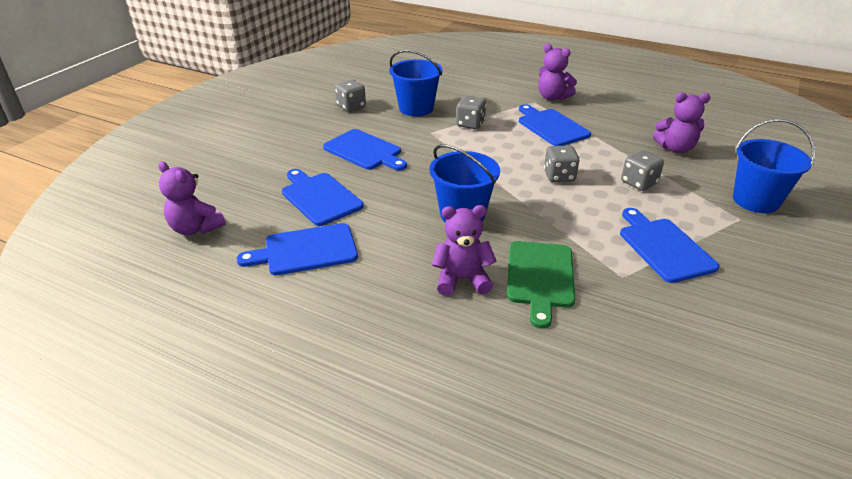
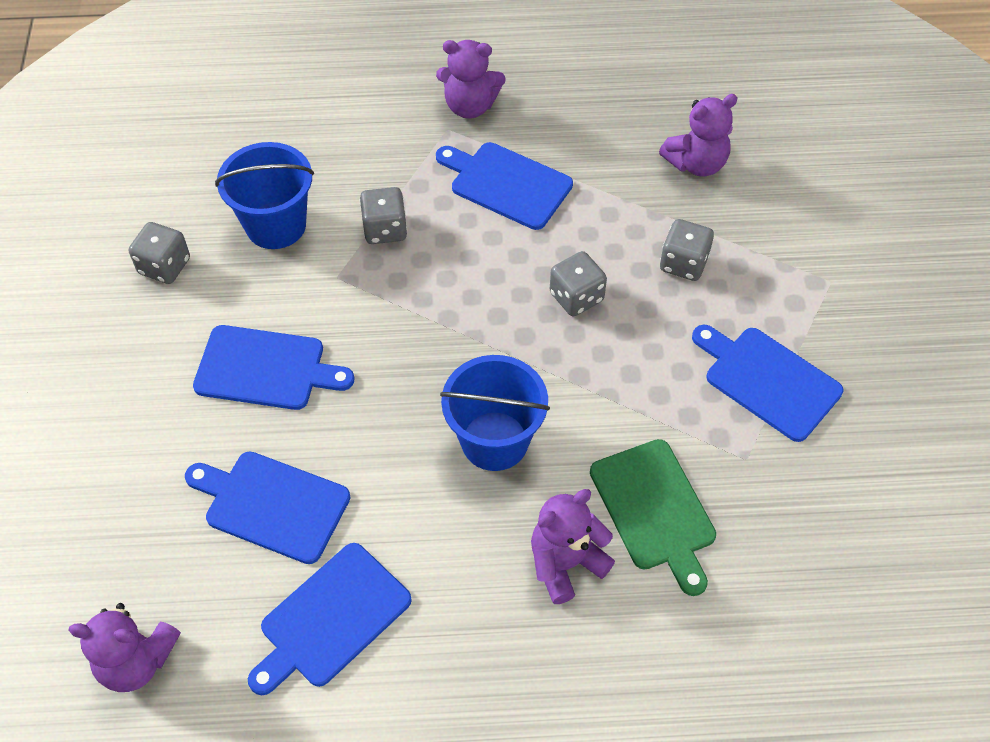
camera: 30 degrees left, 20 degrees up
(755, 200) = (834, 235): blue bucket -> none

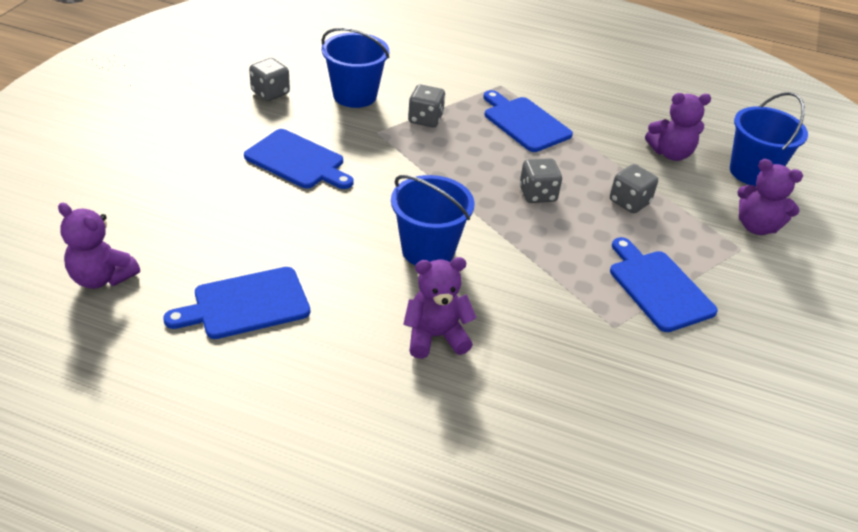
camera: 20 degrees right, 15 degrees down
(272, 505) = (251, 230): blue cutting board -> none
(470, 106) = (523, 78): purple teddy bear -> purple teddy bear (756, 226)
(654, 510) = (523, 330): green cutting board -> none
(797, 155) = (752, 172): none -> blue bucket

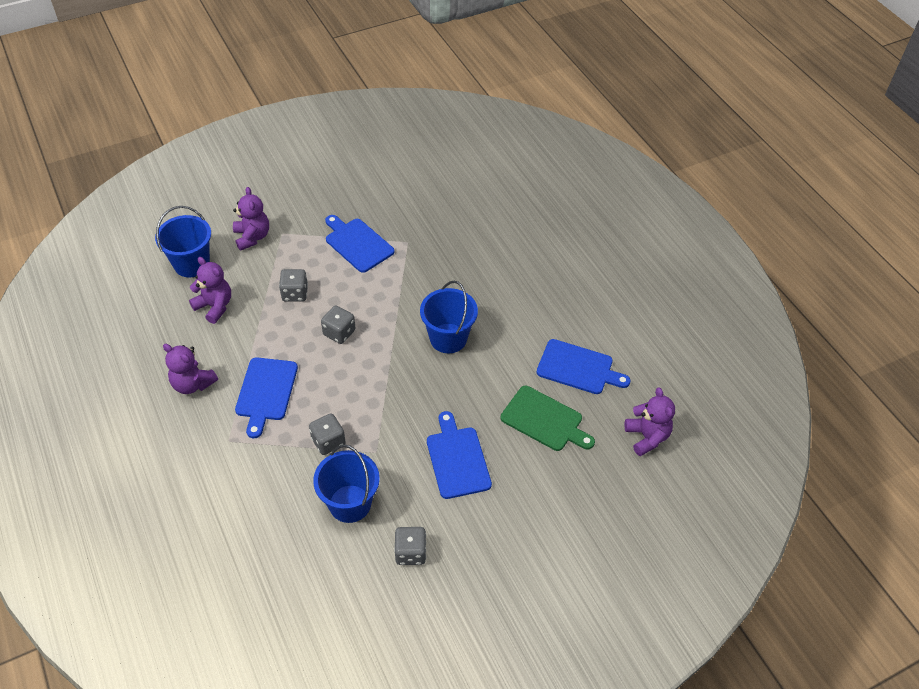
camera: 135 degrees left, 10 degrees up
(240, 232) = (544, 420): none -> green cutting board
(435, 336) = (498, 291): purple teddy bear -> purple teddy bear (193, 384)
(658, 287) = (357, 243): blue cutting board -> blue cutting board turned 120 degrees clockwise

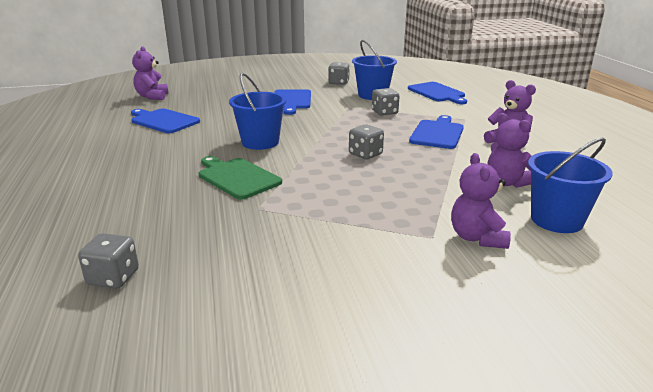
camera: 165 degrees left, 25 degrees down
(295, 293) = (412, 182): grey dice -> grey dice (113, 277)
(357, 243) = (324, 214): blue cutting board -> blue cutting board (437, 93)
(544, 420) = (216, 106): green cutting board -> green cutting board (237, 177)

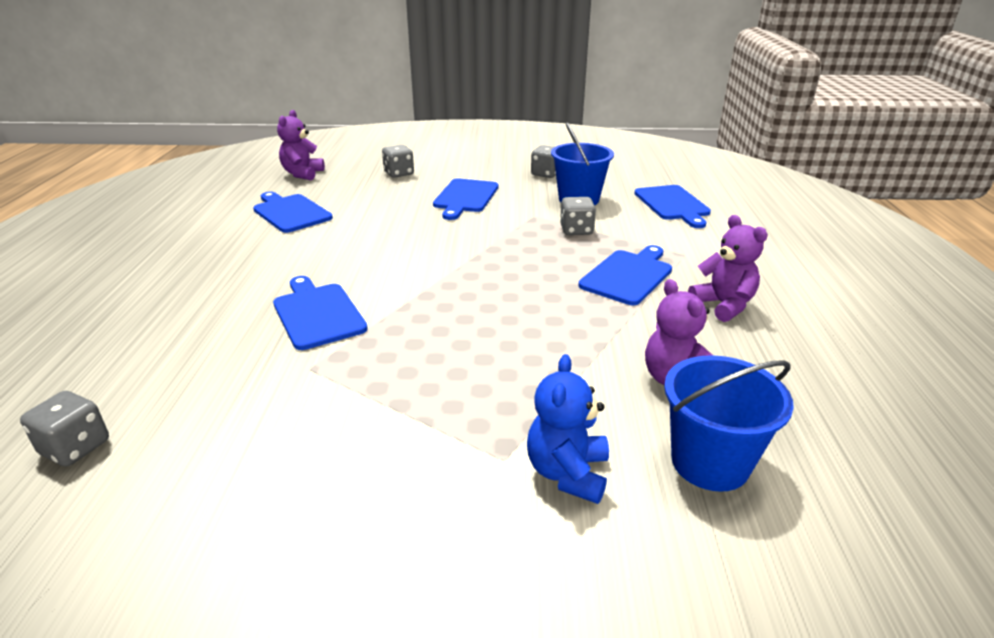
camera: 15 degrees right, 5 degrees up
(237, 177) = (318, 313): green cutting board -> blue cutting board
(260, 142) = (382, 260): blue bucket -> none
(365, 154) = (504, 299): grey dice -> grey dice (399, 173)
(477, 238) = (567, 473): purple teddy bear -> blue teddy bear

